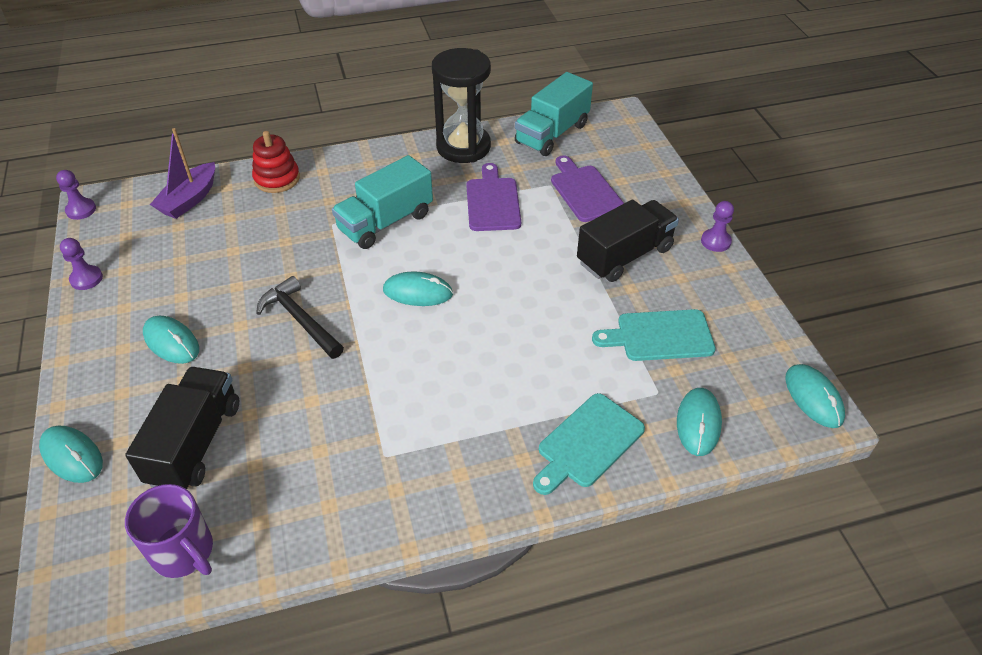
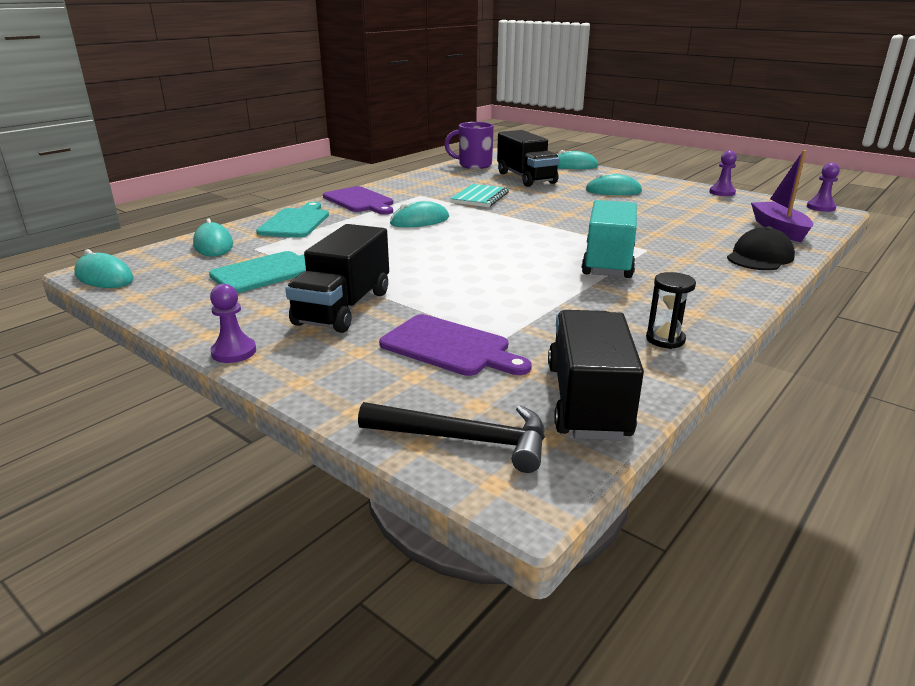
camera: 145 degrees right, 20 degrees down
(277, 179) = (759, 257): red stacking toy -> black cap
(300, 320) = (560, 212): black hammer -> black hammer (465, 440)
(329, 404) = (480, 198): none -> turquoise notebook
(418, 292) = (505, 240): turquoise mouse -> turquoise mouse (419, 221)
(463, 147) = (665, 339): black hourglass -> black hourglass, size x0.44
(493, 201) = (540, 304): purple cutting board -> purple cutting board (359, 201)
(552, 134) = (587, 401): turquoise truck -> black truck

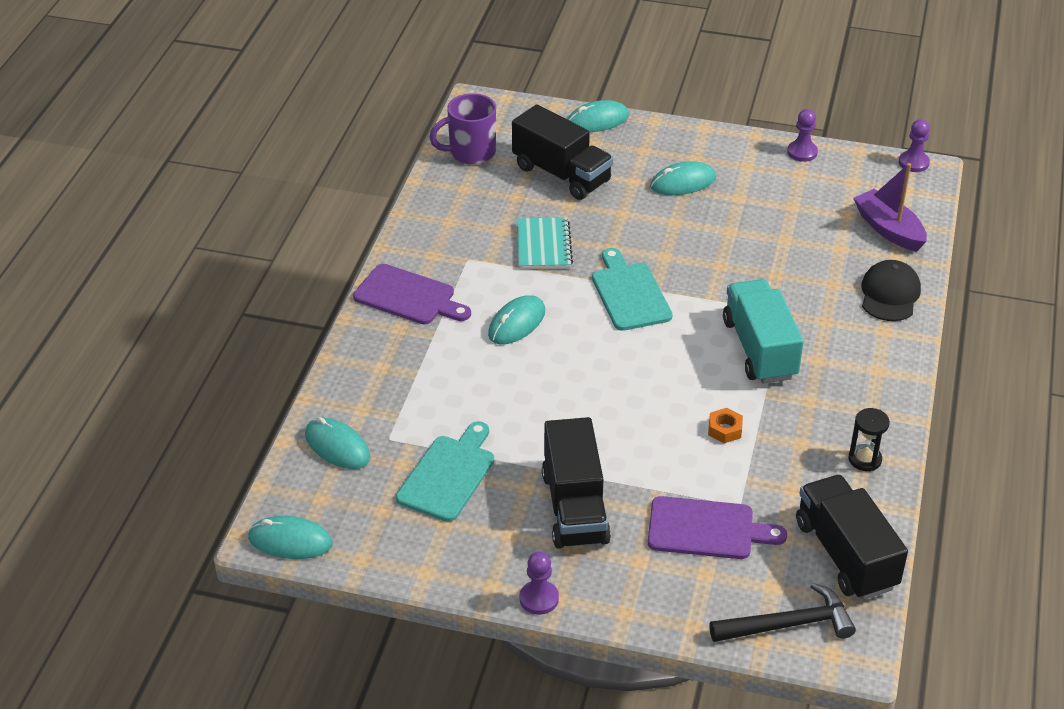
camera: 25 degrees left, 15 degrees up
(296, 222) = (380, 370): turquoise cutting board -> turquoise cutting board (630, 293)
(532, 295) = (724, 429): none -> orange nut

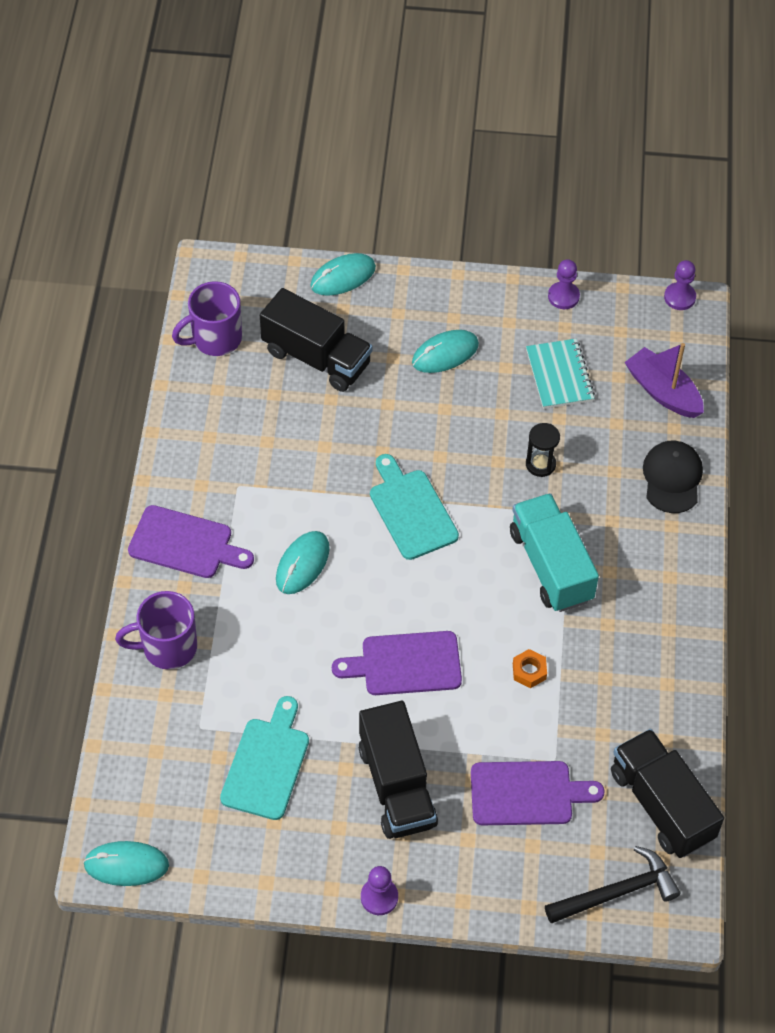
camera: 10 degrees left, 15 degrees up
(337, 446) = (150, 744): turquoise mouse -> none
(373, 373) = (167, 647): none -> purple mug
(543, 246) = (313, 458): turquoise notebook -> turquoise notebook (559, 375)
(602, 410) = (405, 664): none -> purple cutting board
(864, 459) = (668, 689): black hourglass -> black hourglass (540, 464)

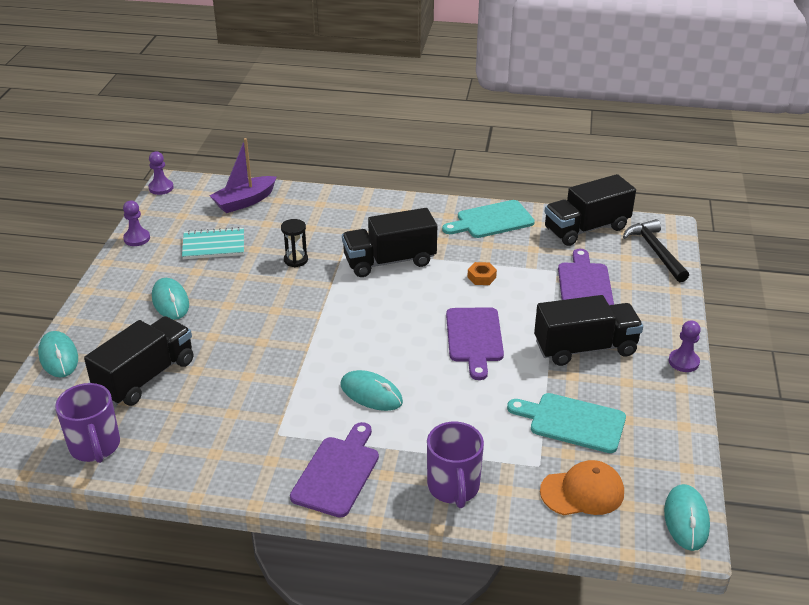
camera: 85 degrees left, 20 degrees down
(163, 767) = (582, 492): none -> orange cap
(411, 510) = (326, 328): turquoise cutting board -> turquoise cutting board (491, 220)
(551, 566) = (389, 261): turquoise truck -> black truck
(672, 478) = (322, 204): black cap -> none

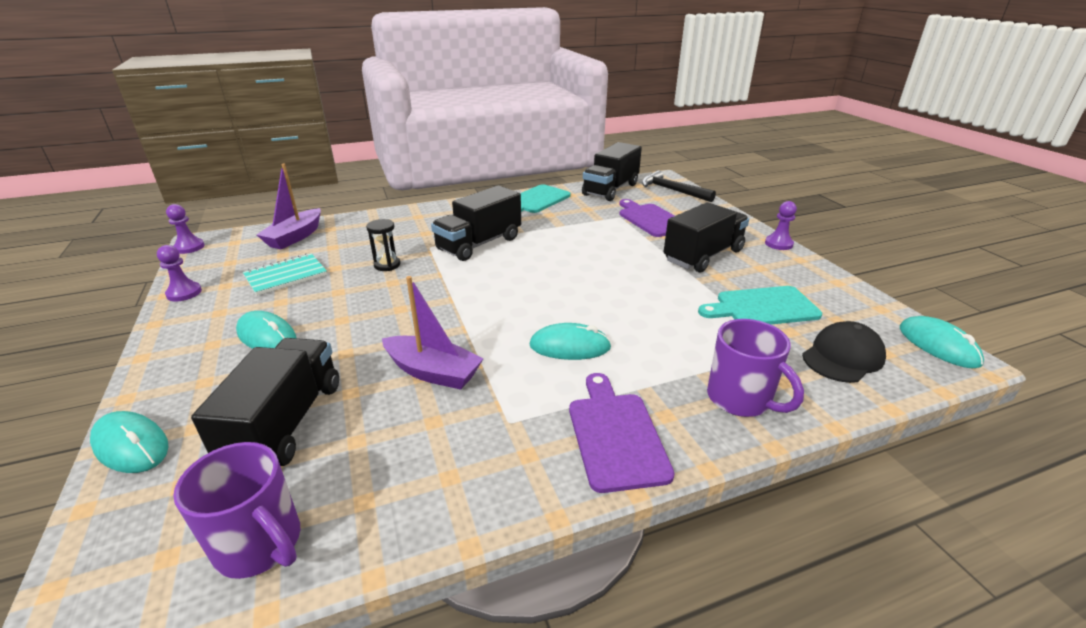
camera: 30 degrees left, 5 degrees down
(258, 376) = (433, 372): none -> purple boat
(474, 338) = (612, 275): purple cutting board -> none
(481, 277) = (569, 234): orange nut -> none
(582, 492) = (843, 357): orange cap -> black cap

